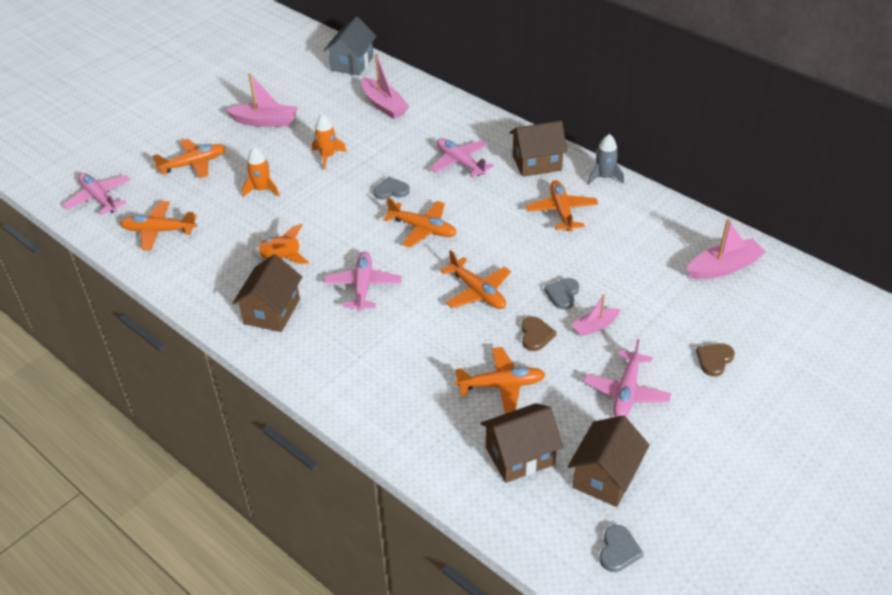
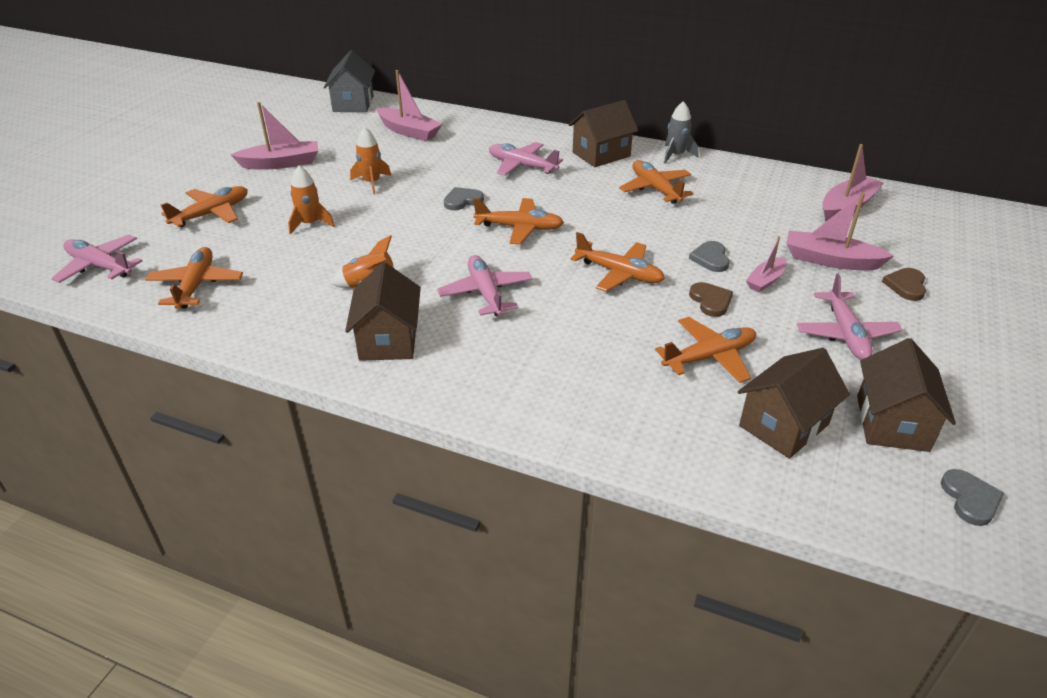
camera: 20 degrees left, 5 degrees down
(158, 231) = (196, 285): orange plane -> orange plane turned 105 degrees clockwise
(666, 319) = (830, 260): none -> pink boat

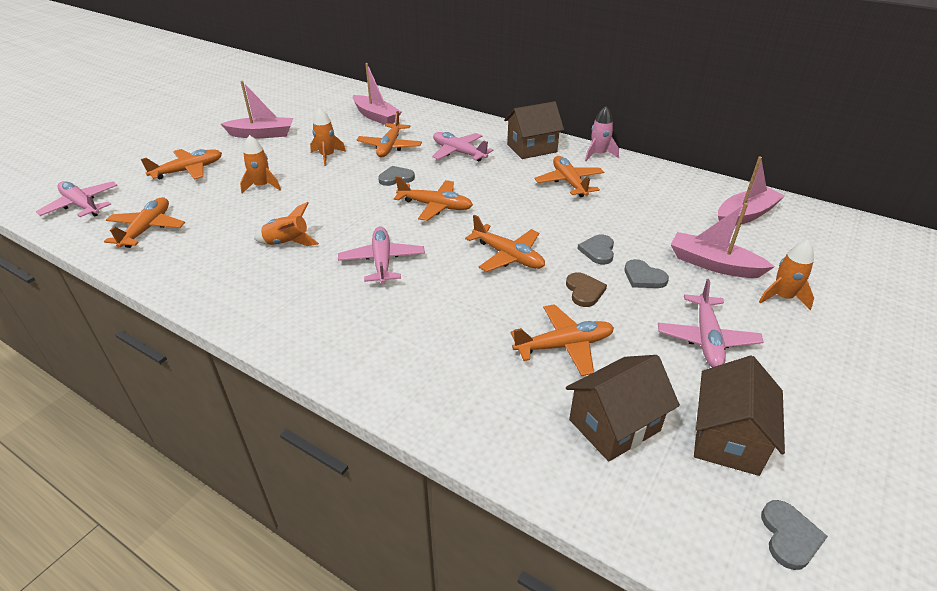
camera: 10 degrees right, 0 degrees up
(353, 104) = (341, 91): grey house -> none
(388, 340) = (281, 294): brown house -> none
(440, 166) = (389, 147): none -> orange plane
(676, 155) = (598, 154): grey rocket -> pink rocket
(765, 280) = (643, 277): pink boat -> grey heart
(906, 286) = (782, 297): brown heart -> orange rocket

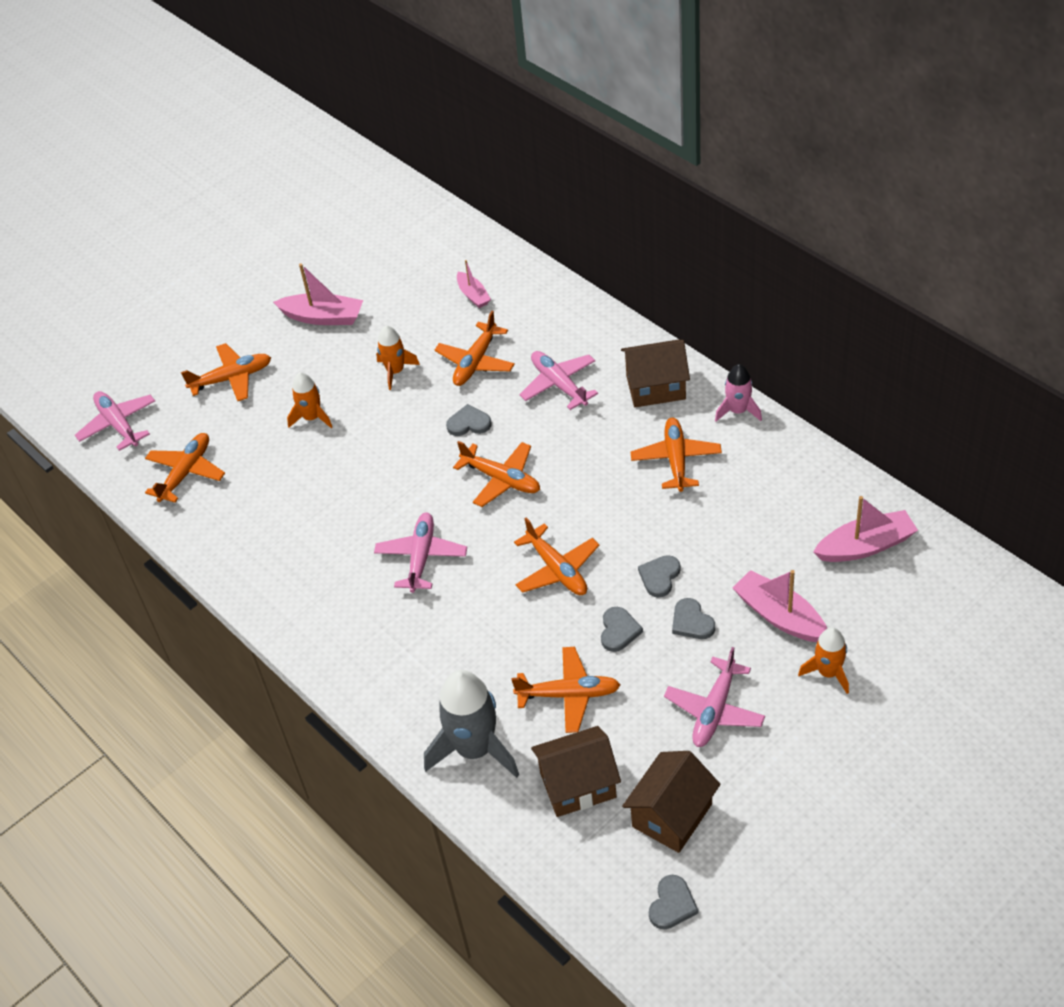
camera: 20 degrees right, 10 degrees up
(287, 243) = (328, 515): orange rocket -> none
(376, 116) = (473, 295): pink boat -> pink boat, size x0.61
(490, 408) = (474, 749): none -> grey rocket
(584, 291) = (619, 631): brown heart -> grey heart

